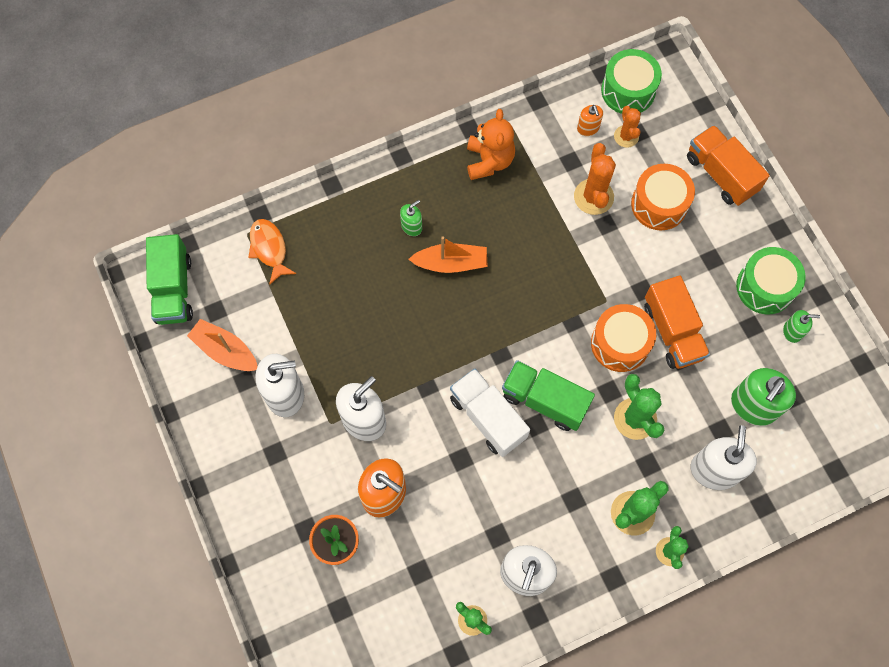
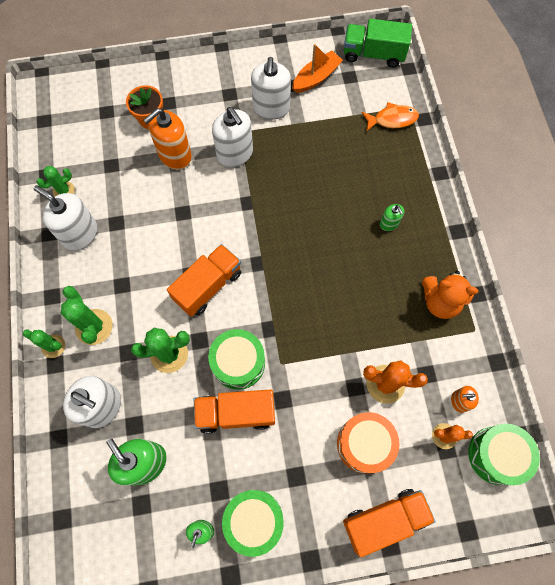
camera: 105 degrees right, 0 degrees up
(451, 263) = (348, 246): orange boat -> none
(488, 417) = (208, 240): white truck -> none
(544, 400) = (208, 286): green truck -> orange truck
(620, 343) = (238, 363): orange drum -> green drum

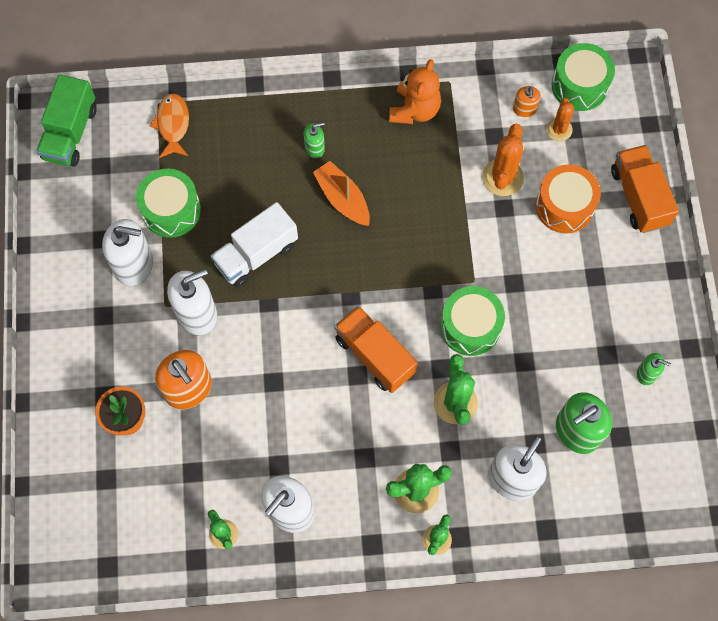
camera: 85 degrees left, 0 degrees up
(236, 413) = (526, 332): orange truck -> none
(254, 520) = (637, 321): green drum -> green drum (171, 210)
(288, 189) = (256, 254): none -> white truck
(316, 77) = (95, 205): orange boat -> orange boat (342, 199)

